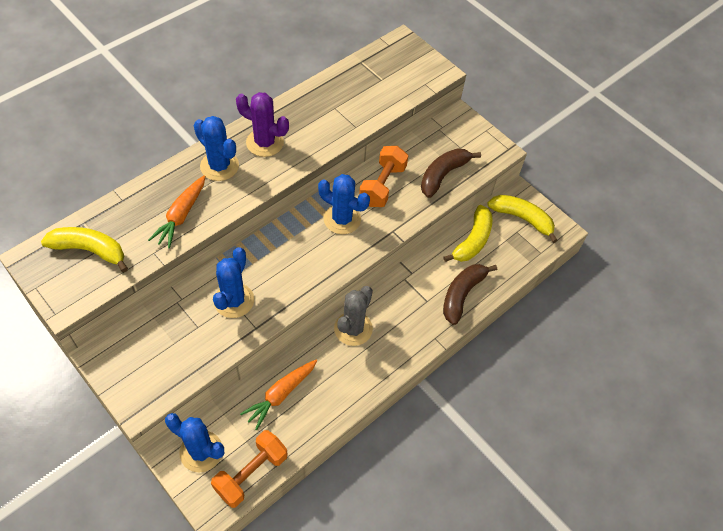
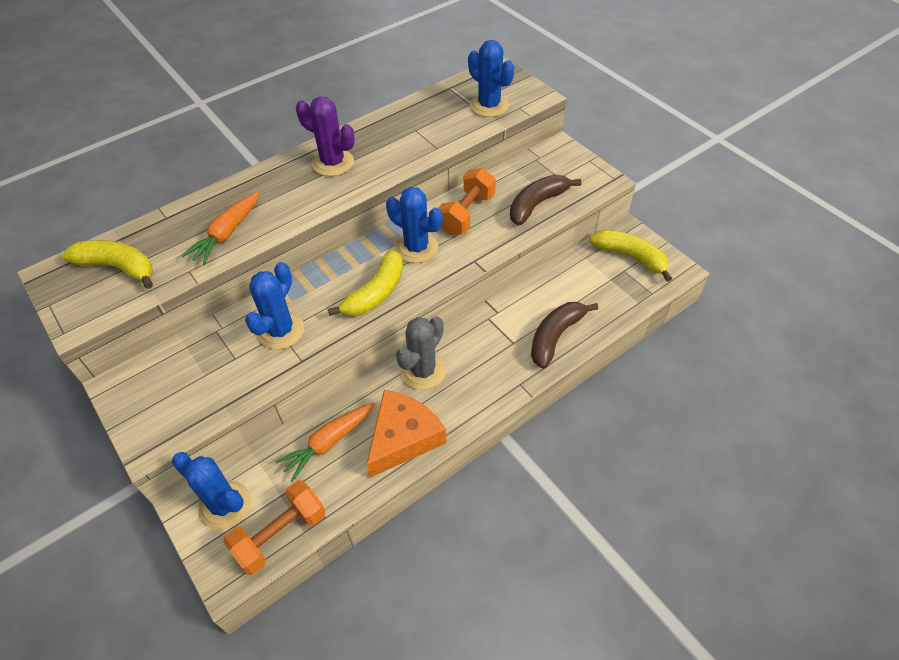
camera: 10 degrees right, 5 degrees down
(219, 166) = (279, 185): blue cactus -> blue cactus (489, 106)
(342, 388) = (403, 438): none -> orange cheese
(472, 241) = (571, 279): yellow banana -> yellow banana (376, 293)

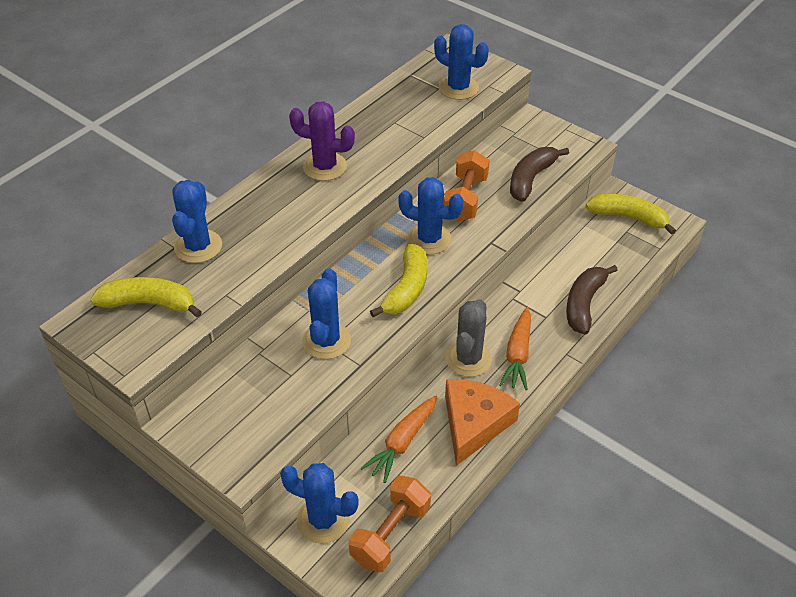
camera: 15 degrees left, 5 degrees down
(186, 220) = (198, 246): none -> blue cactus
(227, 233) = (248, 252): orange carrot -> orange carrot (518, 354)

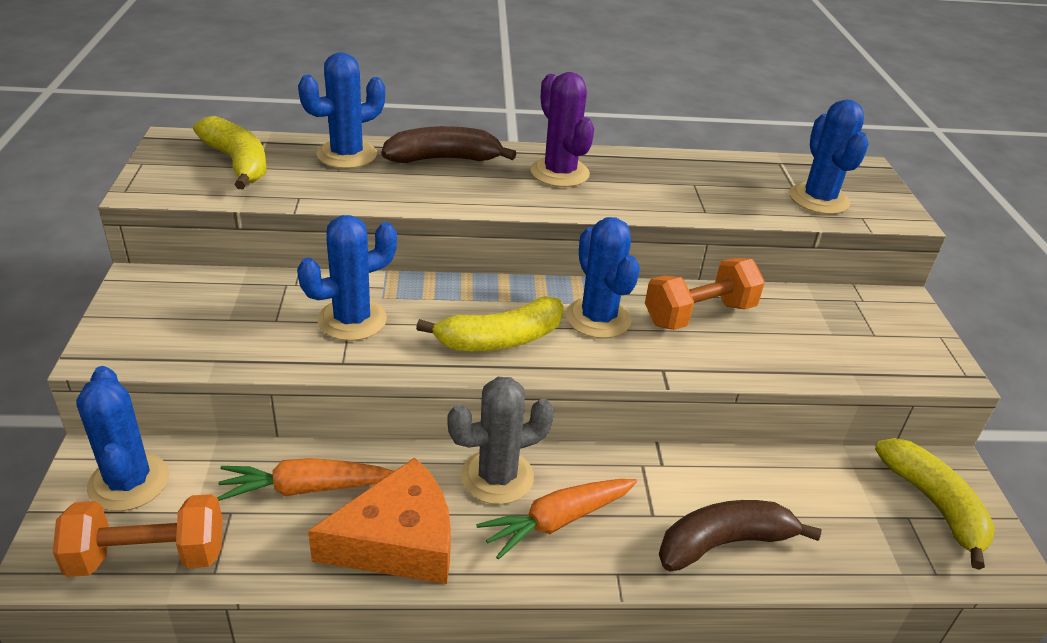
camera: 45 degrees right, 10 degrees down
(531, 179) = (813, 350): brown banana -> brown banana (444, 159)

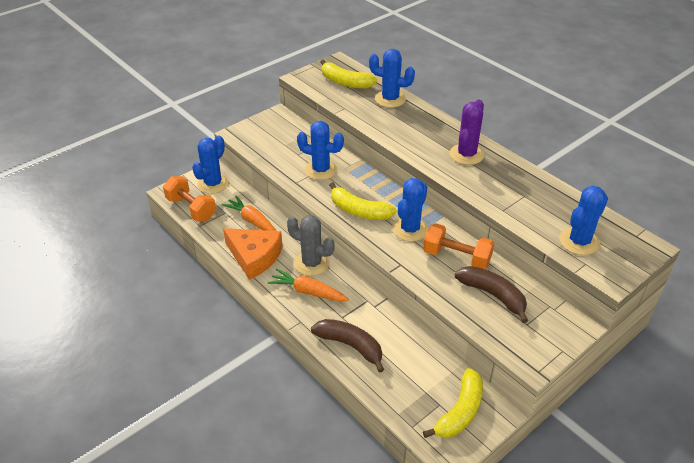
camera: 55 degrees right, 5 degrees up
(237, 163) = (345, 82): yellow banana -> yellow banana turned 105 degrees clockwise
(444, 159) = (426, 121): brown banana -> brown banana (493, 295)

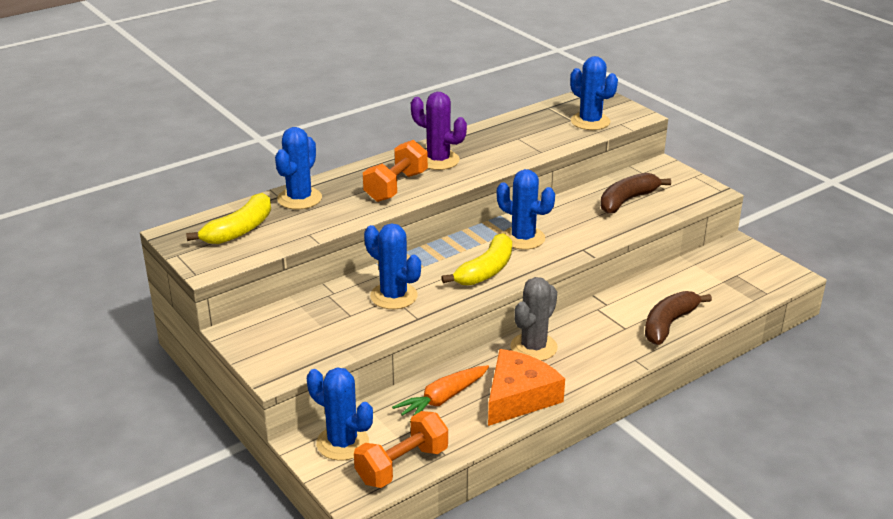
camera: 85 degrees left, 10 degrees down
(308, 292) = (585, 351): orange carrot -> none
(321, 170) = (393, 296): blue cactus -> blue cactus turned 75 degrees counterclockwise
(456, 257) = (571, 214): orange dumbbell -> orange dumbbell (396, 186)
(460, 412) = (742, 264): yellow banana -> none

